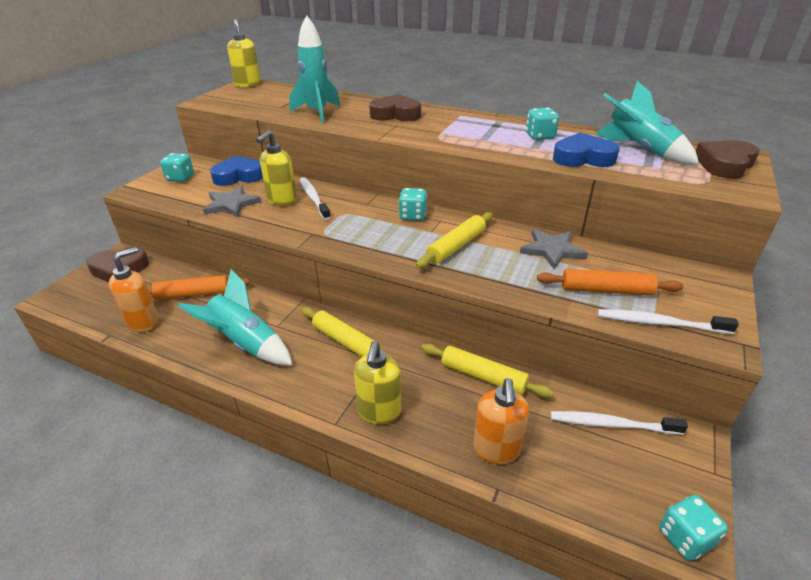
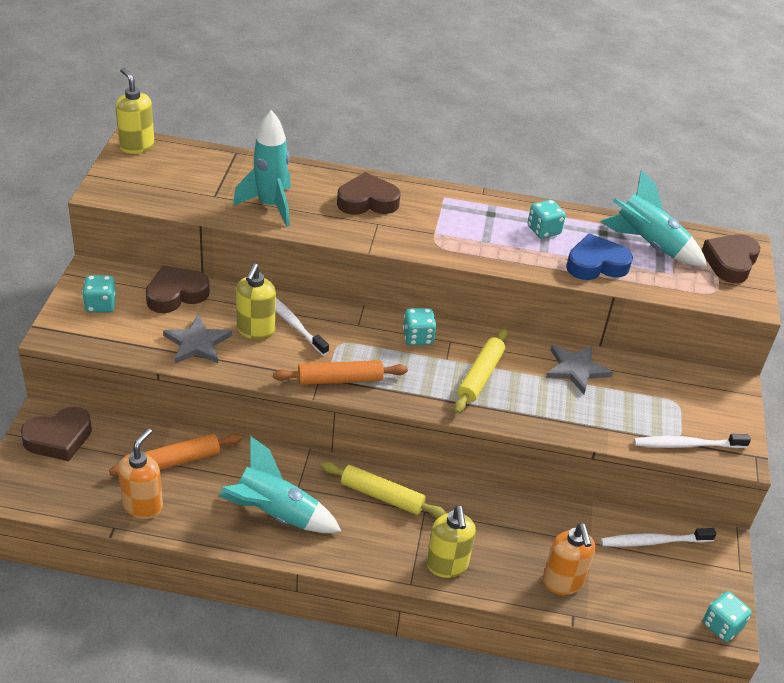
camera: 20 degrees left, 5 degrees up
(239, 176) = (176, 294): blue heart -> brown heart
(483, 376) = (530, 513): yellow rolling pin -> none
(606, 290) = (636, 414): orange rolling pin -> orange rolling pin (340, 379)

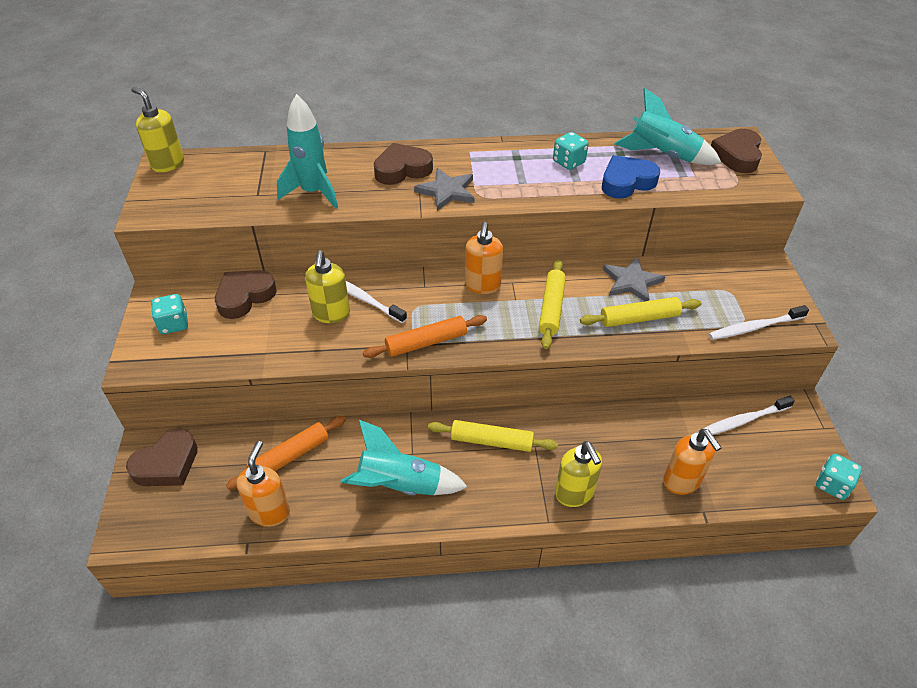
camera: 10 degrees left, 5 degrees up
(197, 343) = (279, 340): grey star -> grey star (447, 191)
(418, 337) = (482, 285): turquoise dice -> orange soap dispenser
(568, 407) = (639, 318): none -> yellow rolling pin

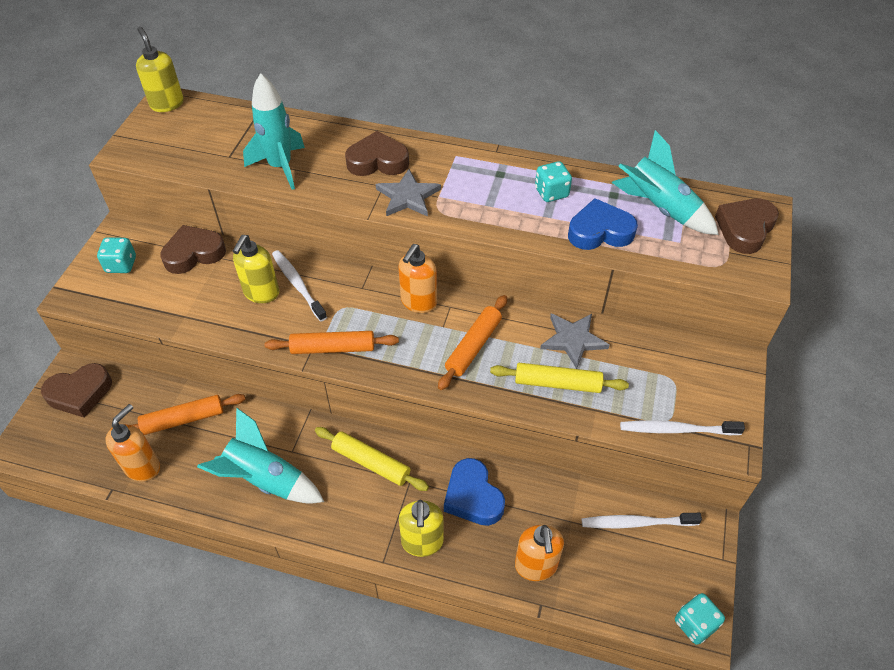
camera: 20 degrees right, 5 degrees up
(551, 308) = (473, 346): yellow rolling pin -> orange rolling pin
(597, 442) = (473, 497): none -> blue heart

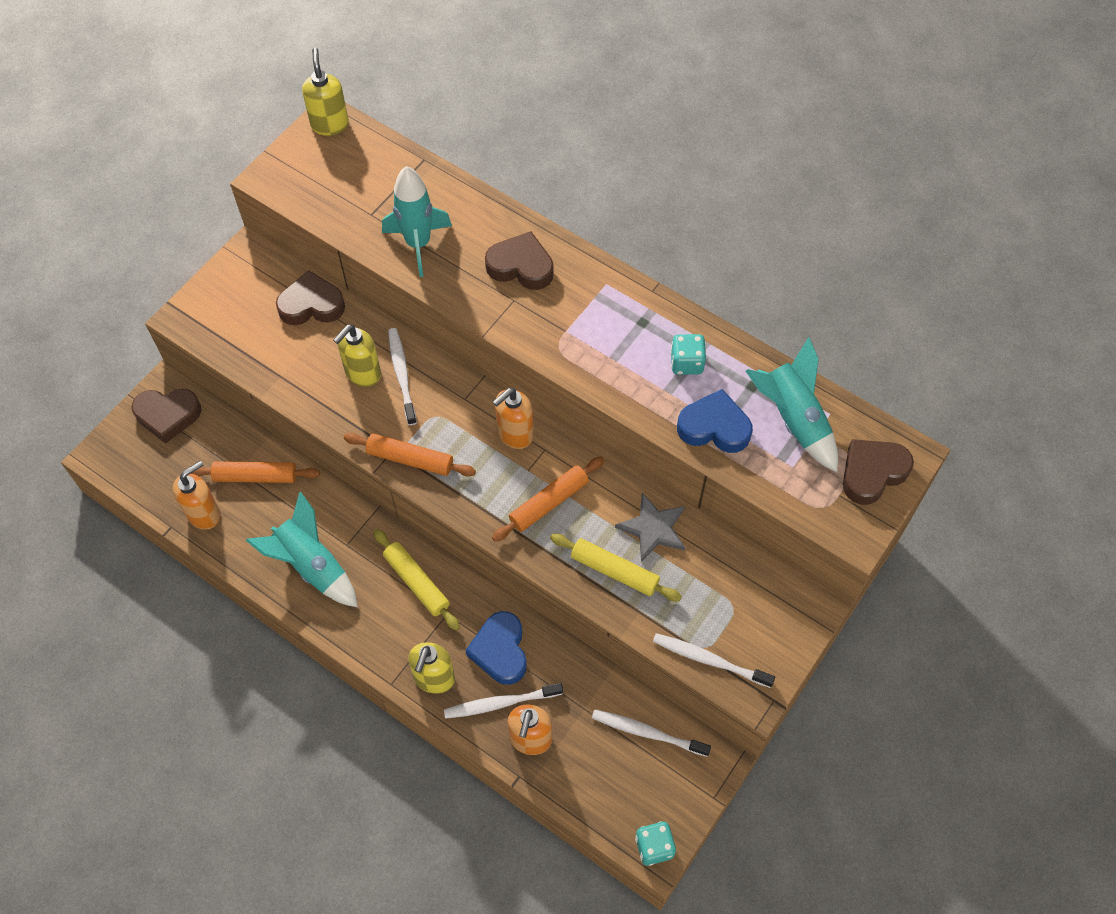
camera: 20 degrees right, 10 degrees up
(121, 265) = (237, 296): turquoise dice -> none
(407, 196) = (534, 321): grey star -> none
(493, 543) = (500, 703): none -> white toothbrush

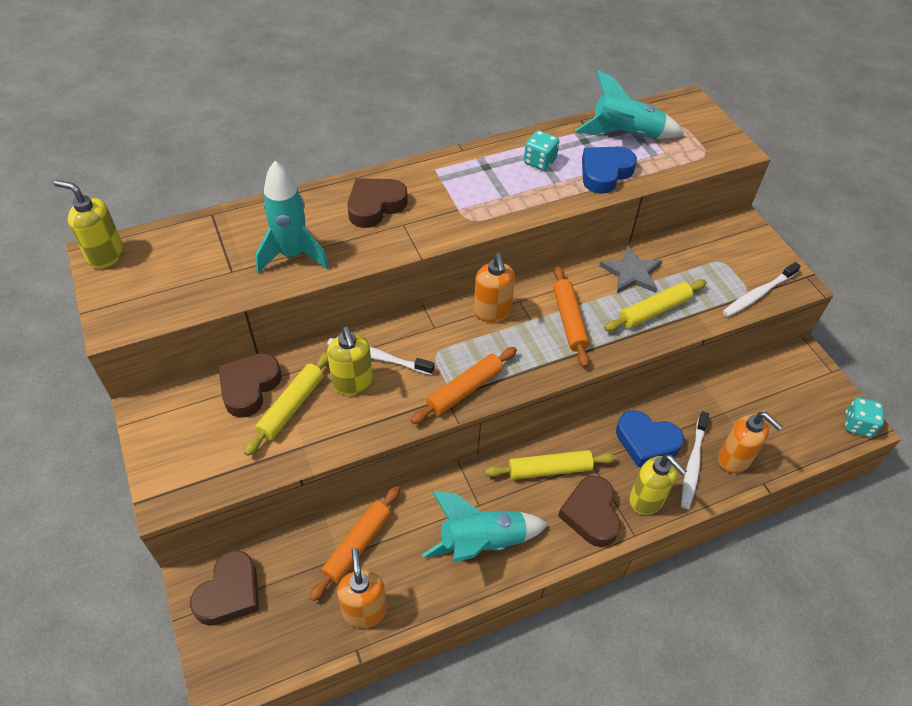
camera: 60 degrees left, 10 degrees down
(311, 345) = (291, 407): none -> yellow rolling pin
(647, 732) = (763, 384): white toothbrush -> none
(872, 473) = (693, 121): brown heart -> brown heart (591, 514)

